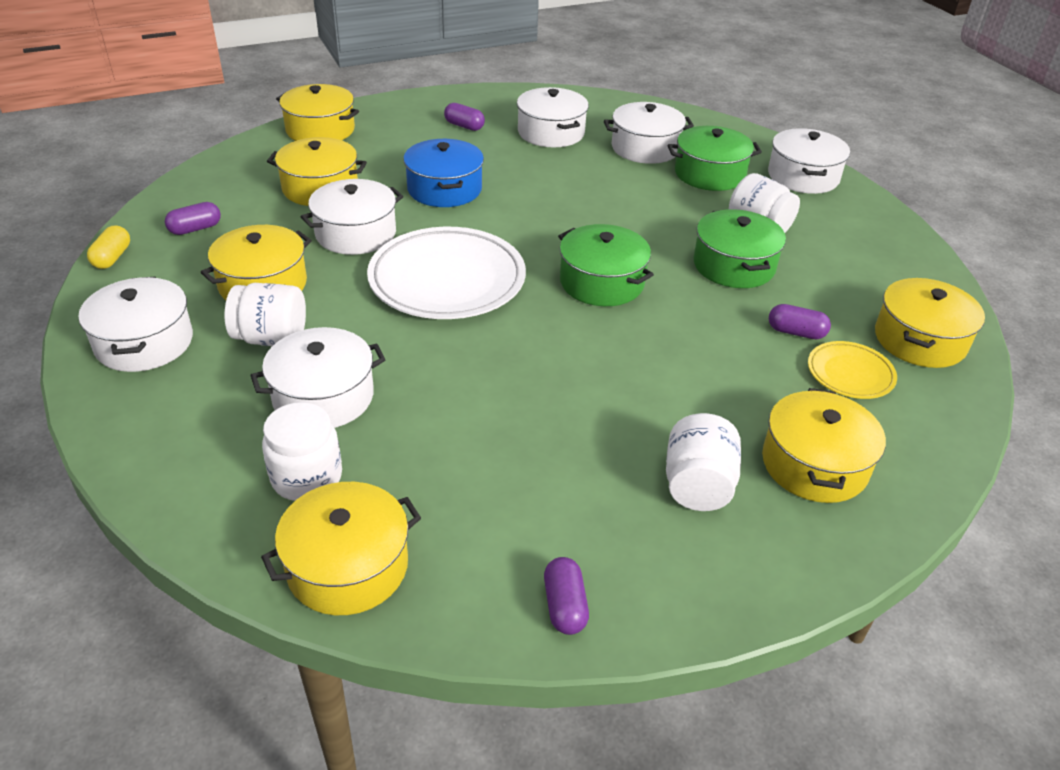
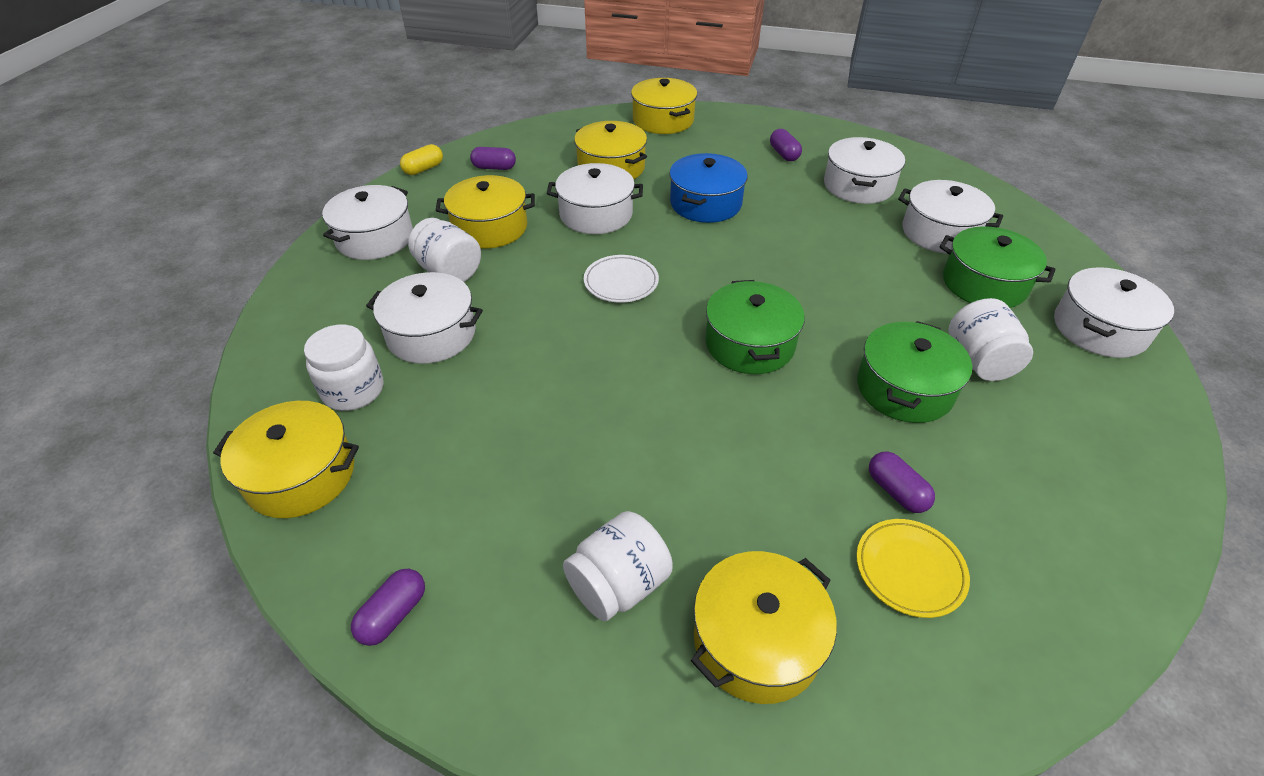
camera: 40 degrees right, 5 degrees up
(447, 280) = (621, 282): white plate -> white plate, size x0.50
(920, 340) = (1046, 581): yellow pot -> none

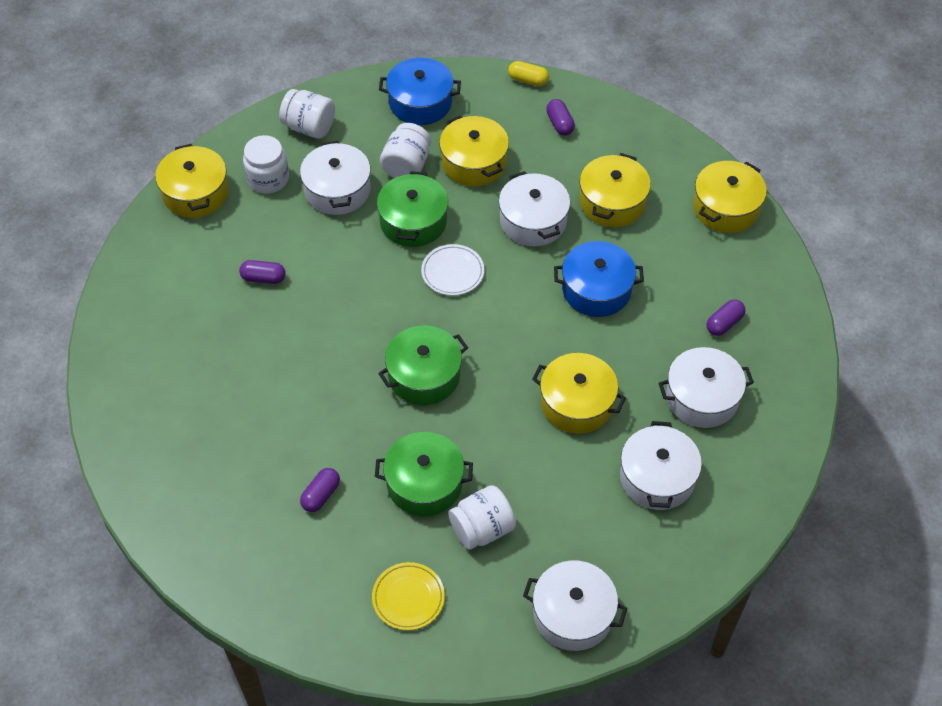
camera: 65 degrees right, 10 degrees up
(375, 238) = (420, 102): white pot -> blue pot
(393, 614) = (131, 282): purple capsule -> purple capsule (263, 278)
(618, 584) = (189, 372): white jar -> white jar (309, 127)
(756, 640) = (182, 447): yellow pot -> yellow pot (577, 403)
(909, 570) = (261, 512): yellow plate -> yellow plate (408, 598)
(984, 284) = (592, 522): green pot -> green pot (413, 221)

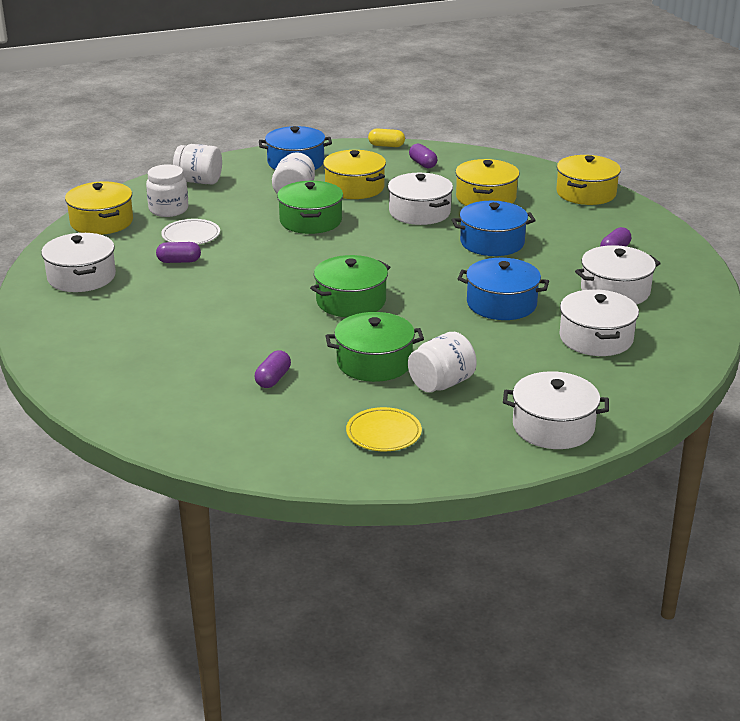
camera: 10 degrees left, 25 degrees down
(337, 190) = (235, 210): white pot -> white pot (81, 277)
(452, 272) = (357, 244): white plate -> white plate (191, 236)
(577, 403) = (501, 304): yellow pot -> blue pot

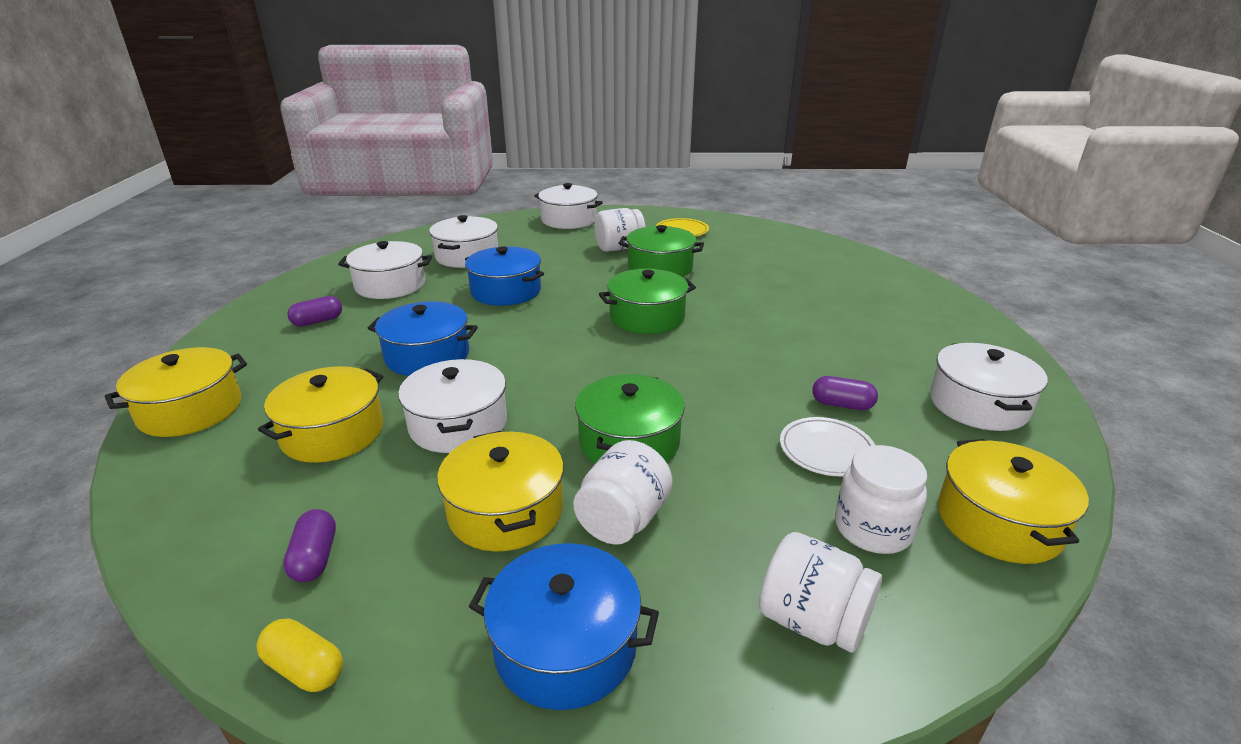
camera: 160 degrees left, 0 degrees up
(273, 379) = (750, 269): purple capsule -> none

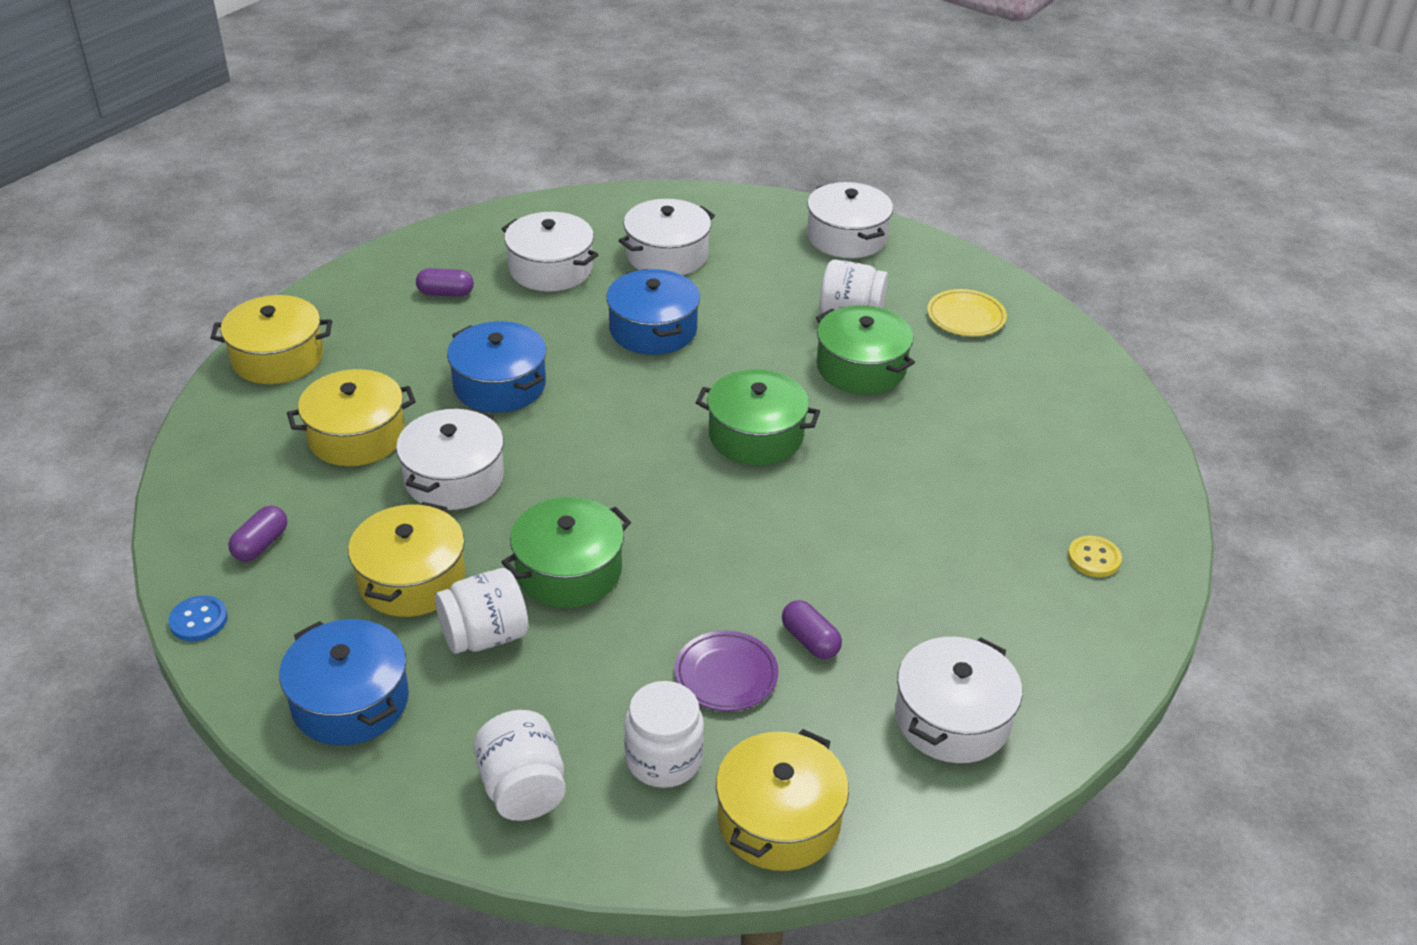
camera: 35 degrees right, 10 degrees up
(305, 668) = (198, 620): yellow capsule -> blue button
(826, 450) = (726, 675): white plate -> purple plate
(906, 300) = (1094, 558): none -> yellow button

